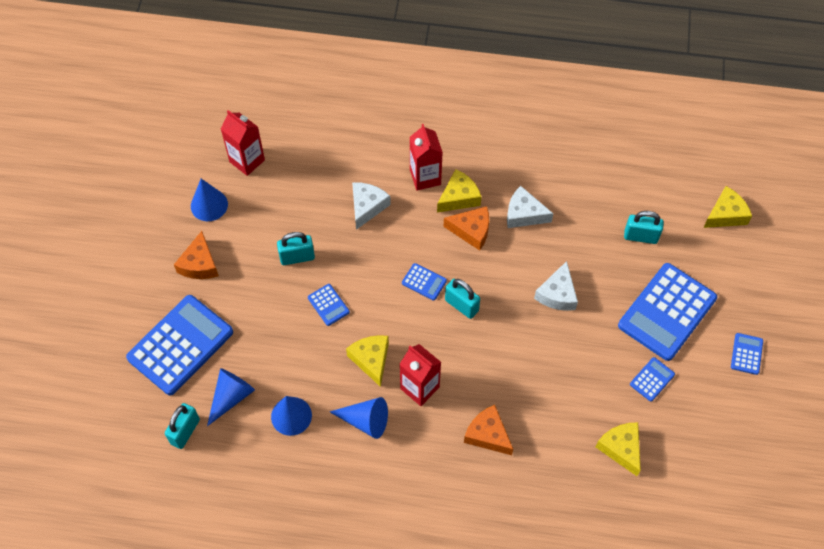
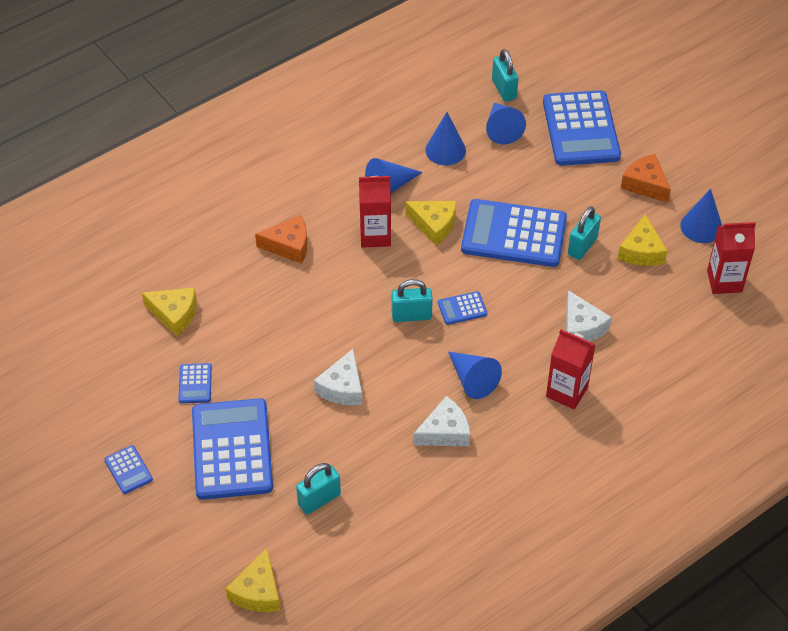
camera: 135 degrees right, 10 degrees down
(328, 305) = (514, 234): blue calculator -> blue calculator, size x2.32
(459, 197) = (517, 399): yellow cheese -> yellow cheese (641, 251)
(471, 231) = (472, 380): orange cheese -> blue cone
(557, 294) = (342, 387): white cheese -> white cheese turned 135 degrees counterclockwise

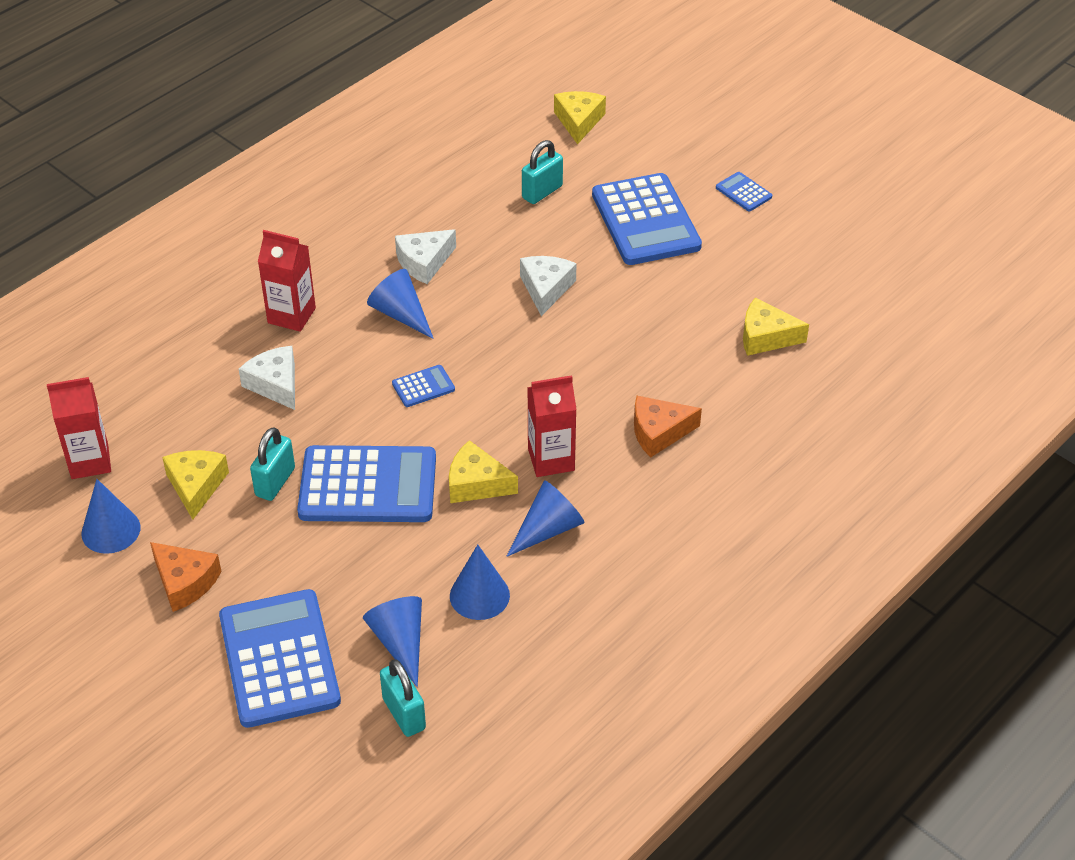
camera: 170 degrees right, 5 degrees down
(195, 384) = (710, 272): blue calculator -> none
(411, 315) = (484, 371): turquoise padlock -> none

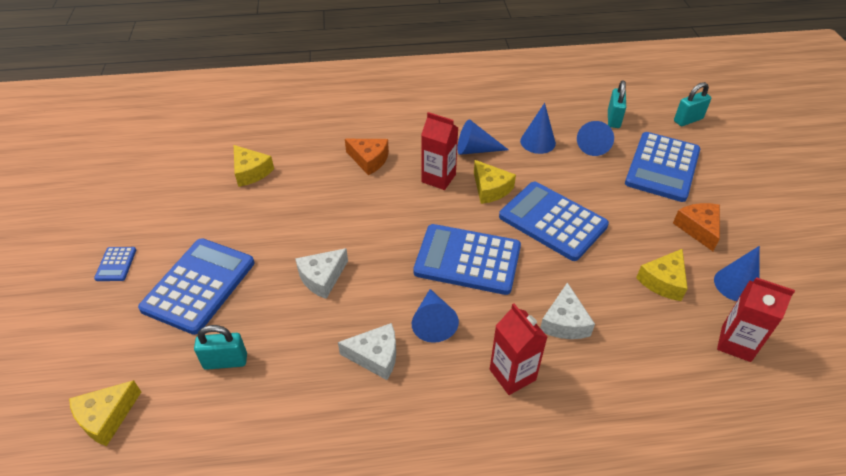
camera: 140 degrees left, 0 degrees up
(275, 482) = (608, 254): turquoise padlock -> turquoise padlock (688, 120)
(423, 387) = (467, 260): blue calculator -> blue calculator, size x2.32

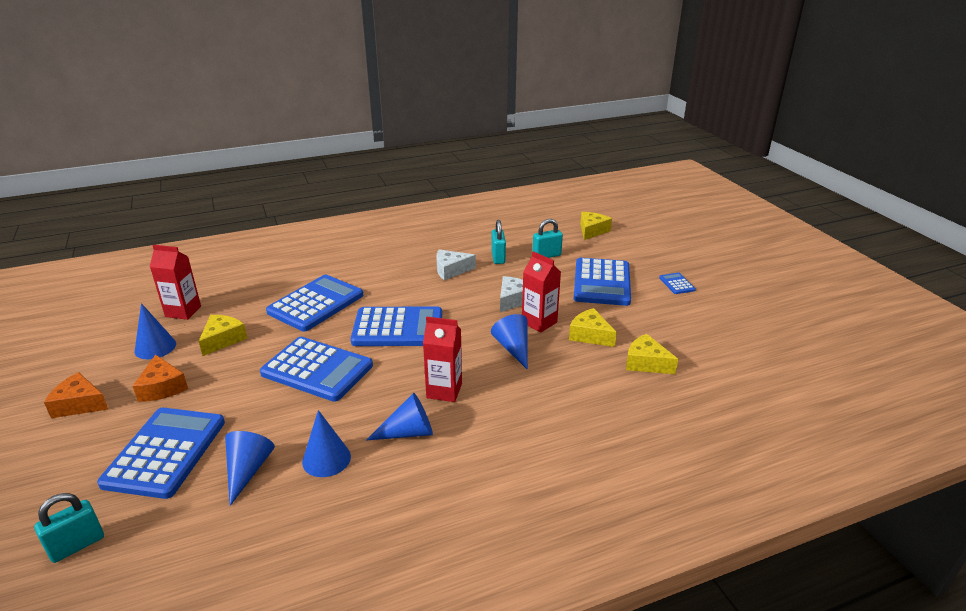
camera: 165 degrees right, 15 degrees down
(369, 160) = (530, 397): orange cheese -> orange cheese (79, 404)
(433, 322) = (416, 290): blue cone -> blue cone (513, 348)
(490, 189) = (384, 389): yellow cheese -> yellow cheese (590, 335)
(512, 374) = (356, 275): red carton -> red carton (539, 322)
(564, 322) = (316, 304): white cheese -> blue calculator
(613, 119) = (203, 522): turquoise padlock -> turquoise padlock (498, 257)

